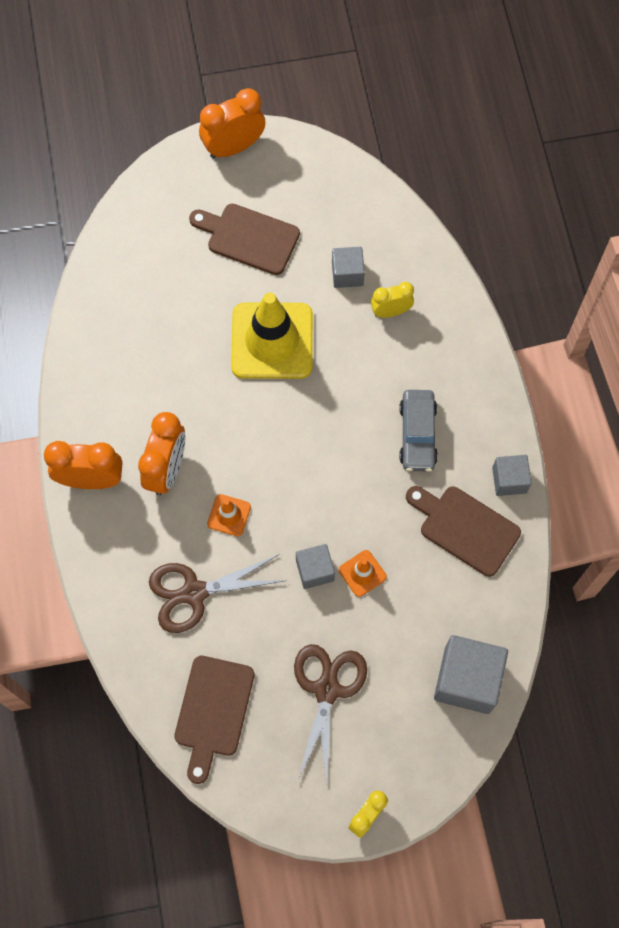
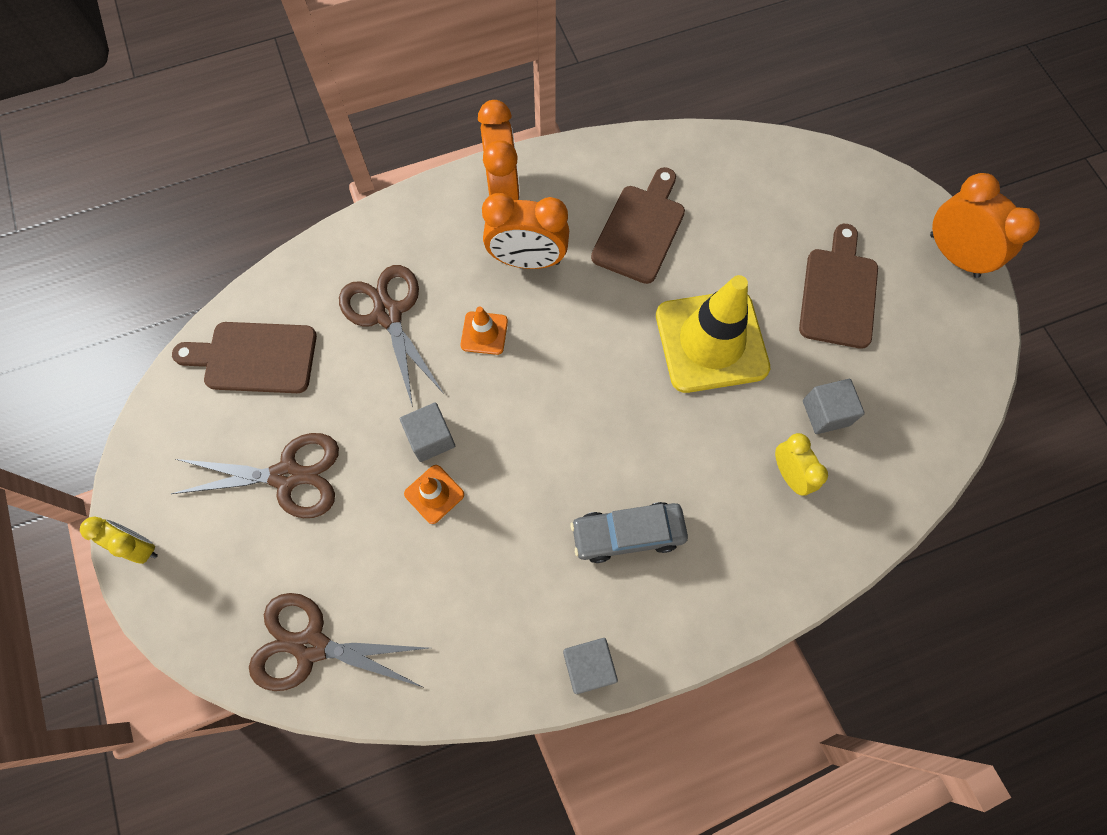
camera: 80 degrees right, 0 degrees up
(465, 528) = (511, 614): brown cutting board -> brown cutting board (640, 229)
(467, 680) = (311, 646): grey cube -> brown scissors

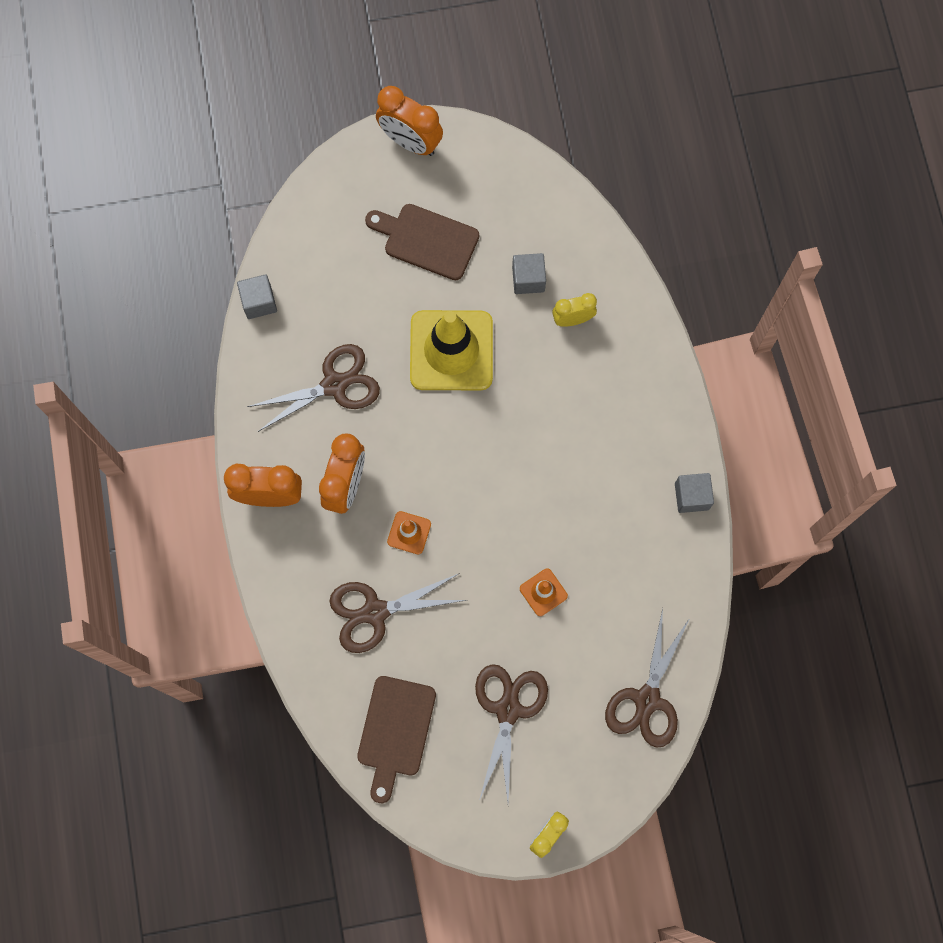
camera: 80 degrees left, 5 degrees up
(431, 438) = (495, 589): grey cube -> grey cube (259, 302)
(627, 534) = (599, 449): grey car -> none
(640, 229) = (334, 385): brown cutting board -> brown scissors
(953, 255) = (410, 142): orange clock -> orange clock turned 120 degrees counterclockwise

